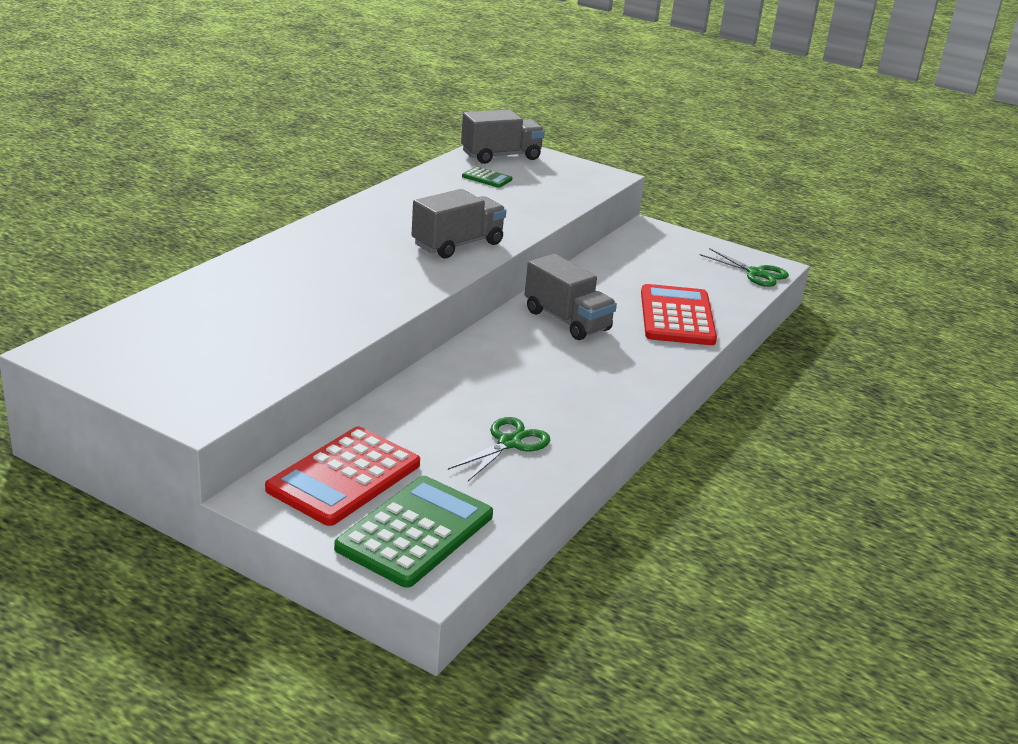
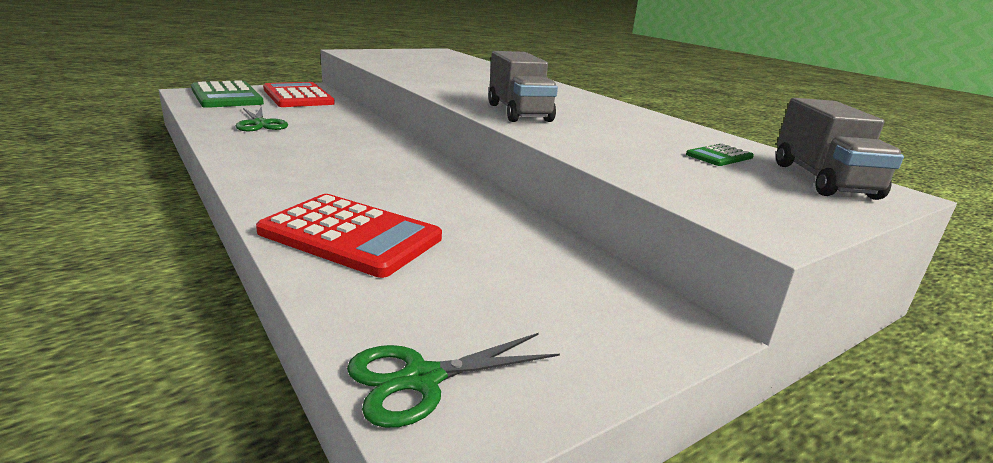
camera: 115 degrees right, 5 degrees down
(567, 320) = (407, 180): grey truck -> none

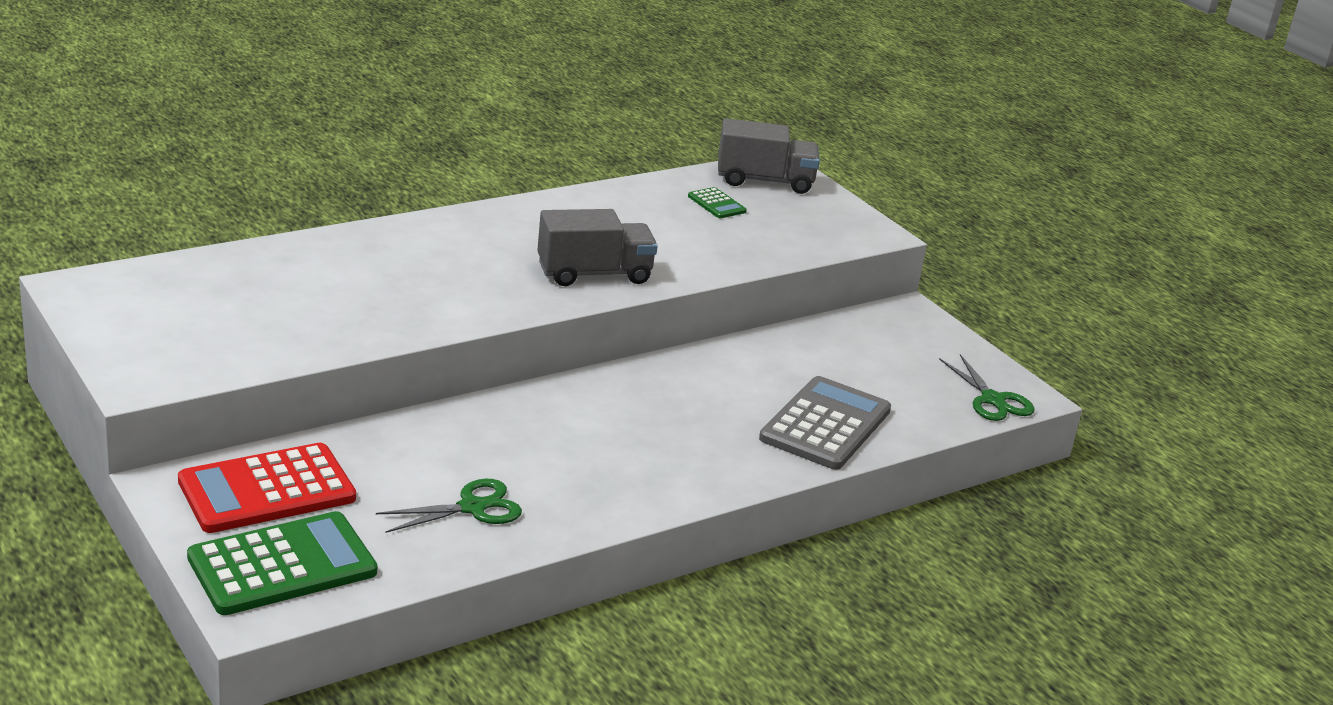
camera: 90 degrees left, 5 degrees up
(350, 235) = (825, 425): red calculator -> grey calculator

